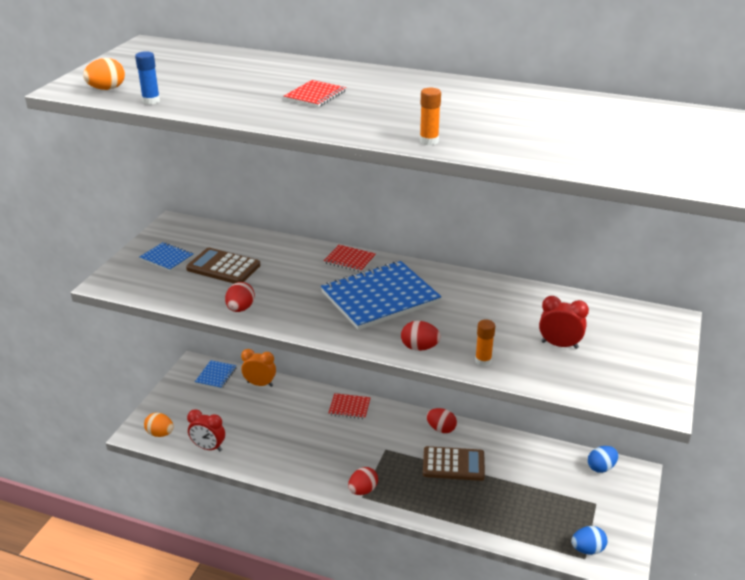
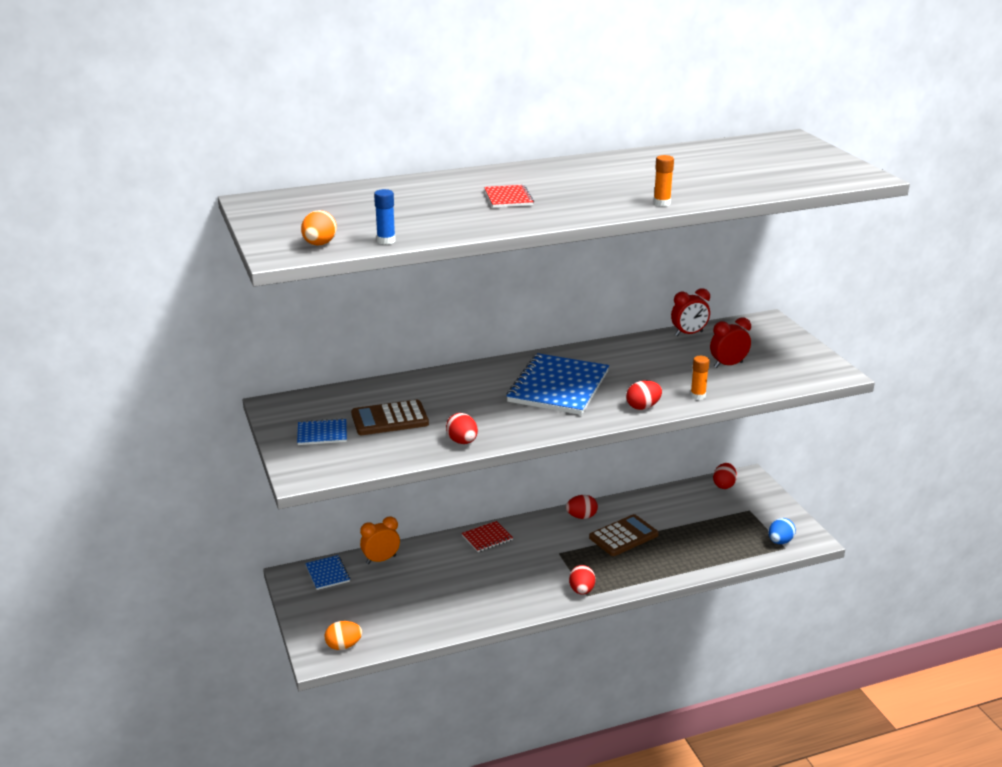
camera: 40 degrees left, 5 degrees down
(208, 447) = (407, 631): red clock -> red clock (689, 334)
(349, 260) = (488, 371): red notebook -> none
(601, 467) = (724, 485): blue egg -> red egg

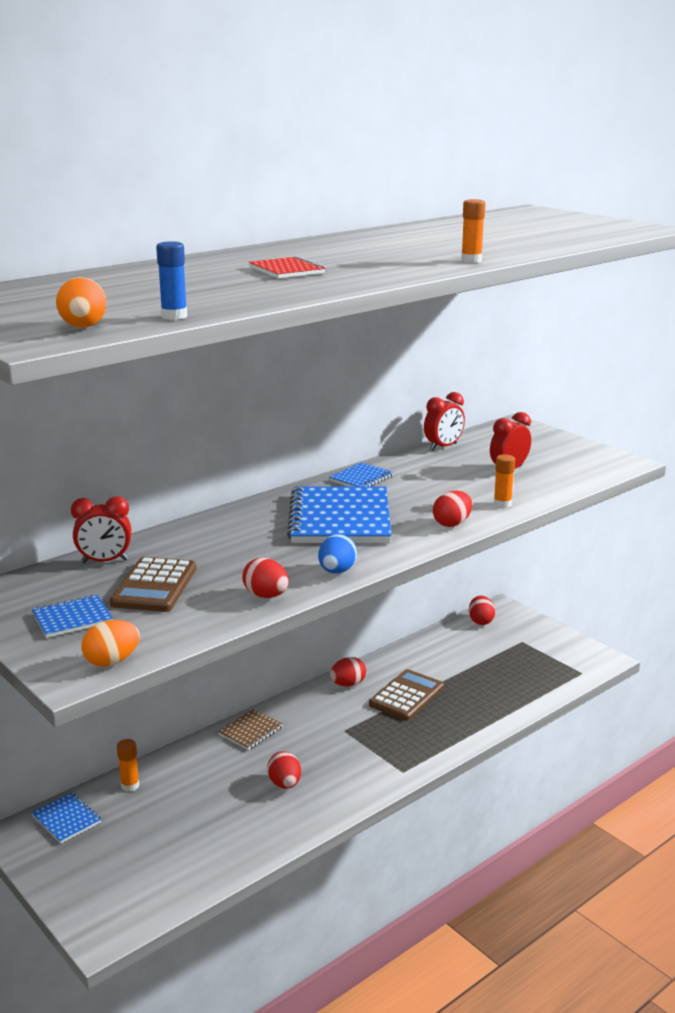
camera: 20 degrees left, 5 degrees down
(343, 646) = (130, 909): orange egg -> orange egg (112, 661)
(367, 393) = (105, 561): none -> red clock
(381, 560) = (130, 785): orange clock -> orange glue stick
(389, 419) = (154, 586): brown calculator -> brown calculator turned 45 degrees counterclockwise
(487, 538) = (250, 731): red notebook -> brown notebook
(581, 590) = (394, 767): red egg -> red egg (284, 784)
(599, 353) = (361, 478): none -> blue notebook
(780, 541) = (572, 667): blue egg -> blue egg (337, 571)

